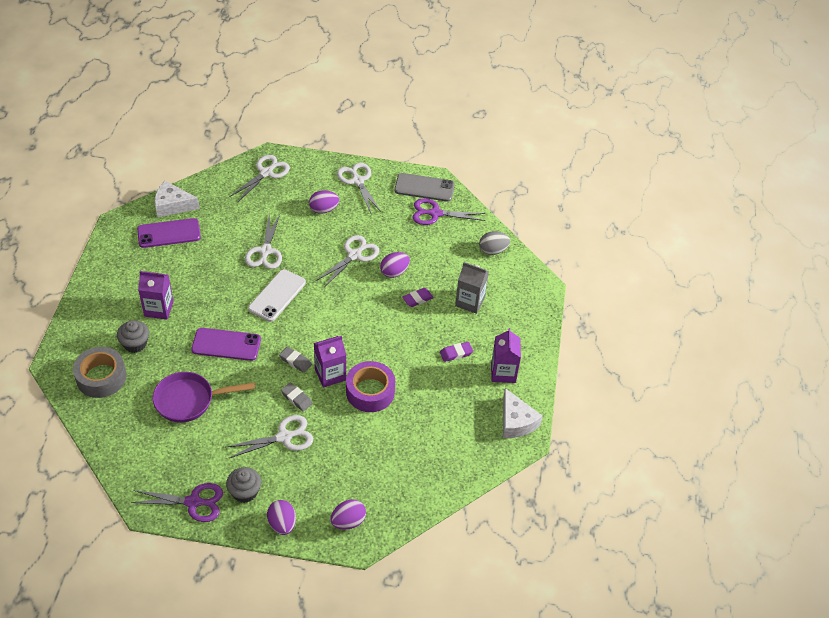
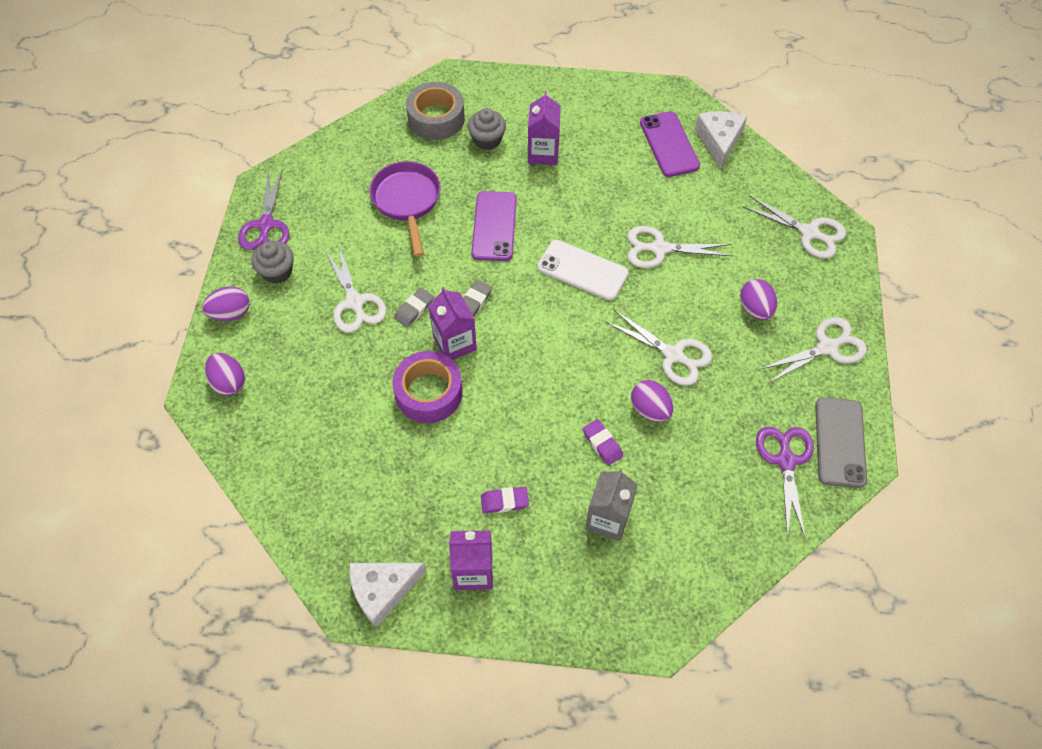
camera: 90 degrees right, 10 degrees up
(456, 353) = (504, 501): purple eraser -> purple eraser turned 75 degrees counterclockwise
(493, 250) = (724, 553): grey egg -> none

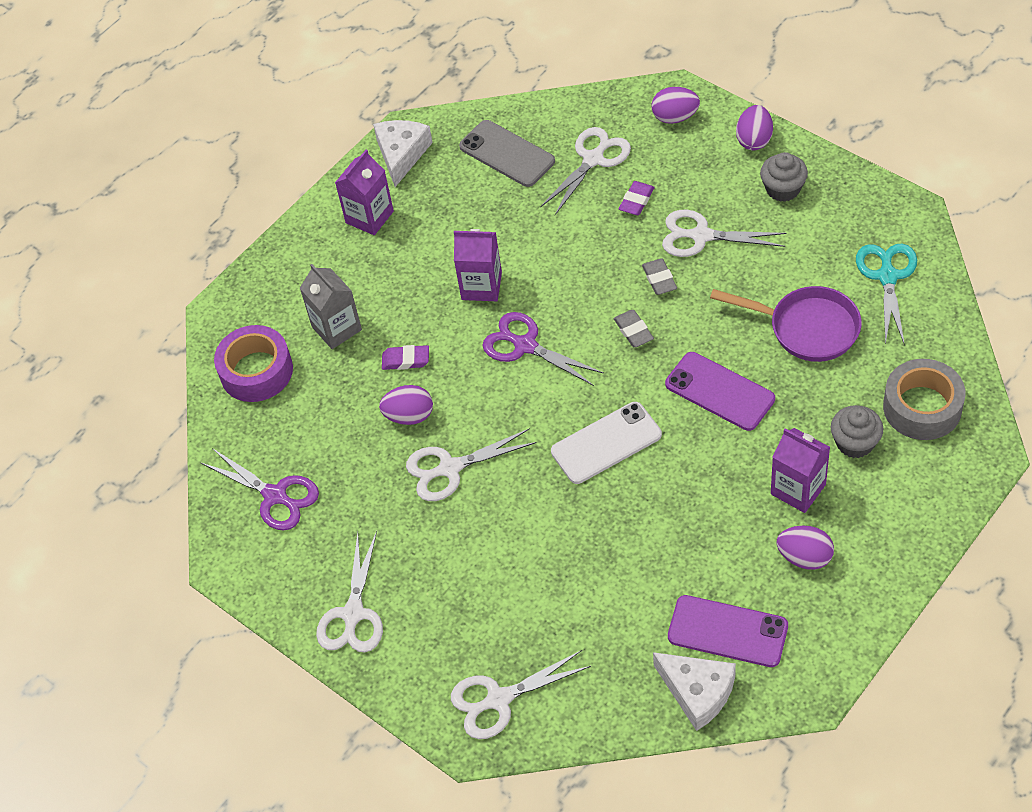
camera: 130 degrees right, 5 degrees down
(266, 225) = (851, 199): purple scissors -> purple scissors (525, 345)
(332, 176) = (887, 276): none -> turquoise scissors
(429, 393) = (557, 253): purple tape -> purple tape (256, 371)
(455, 343) = (596, 295): purple carton -> purple carton (481, 286)
(504, 501) = (410, 263): purple eraser -> purple eraser (636, 201)
(659, 248) = (584, 530): white scissors -> white scissors (593, 159)
(755, 309) = (445, 576): purple egg -> purple egg (804, 557)
(840, 442) = (255, 554): grey phone -> grey phone (507, 154)

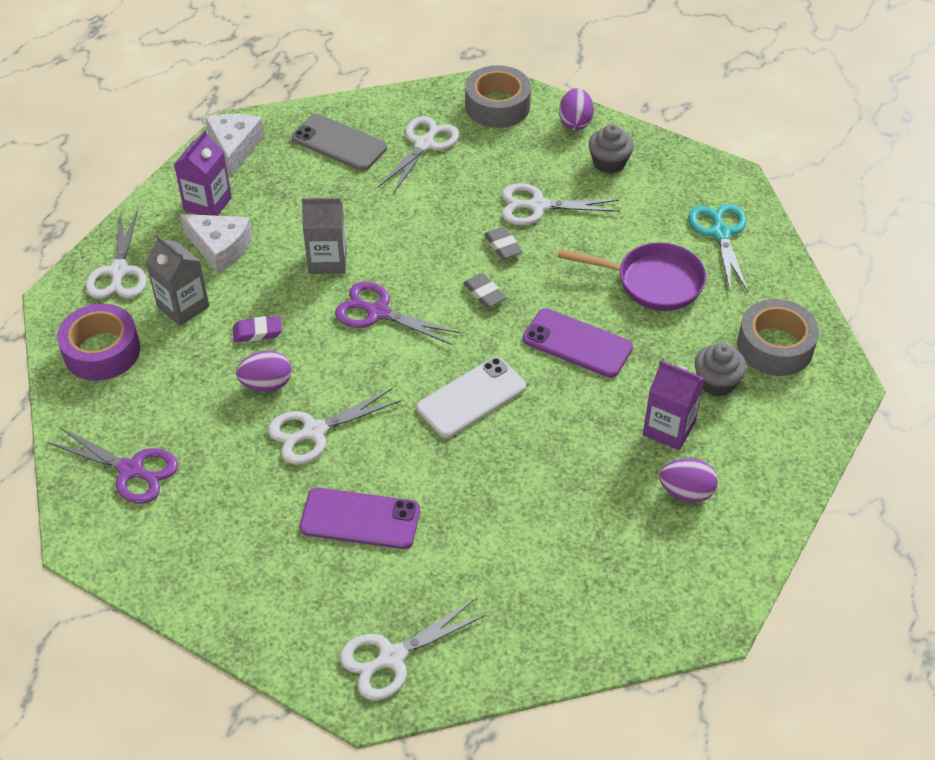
camera: 15 degrees left, 5 degrees down
(353, 614) = (225, 583): white scissors -> white scissors (119, 272)
(481, 286) = (327, 260): purple carton -> grey carton
(636, 201) = (471, 178): purple eraser -> none
(675, 117) = (497, 106): purple egg -> grey tape
(697, 692) = (599, 632): white cheese -> white cheese (220, 247)
(727, 631) = (621, 569): purple phone -> purple phone (360, 519)

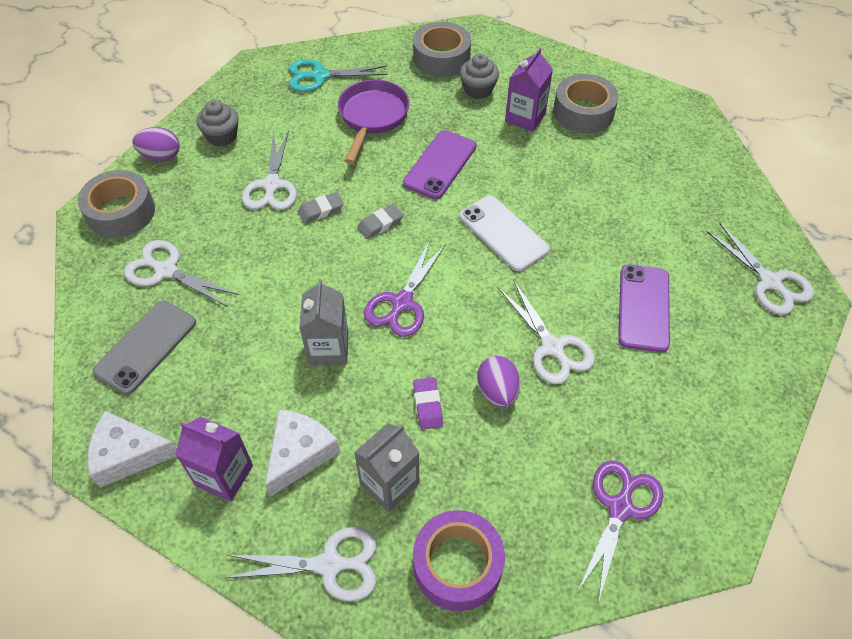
camera: 90 degrees left, 5 degrees up
(686, 492) = (583, 112): purple egg -> grey tape

